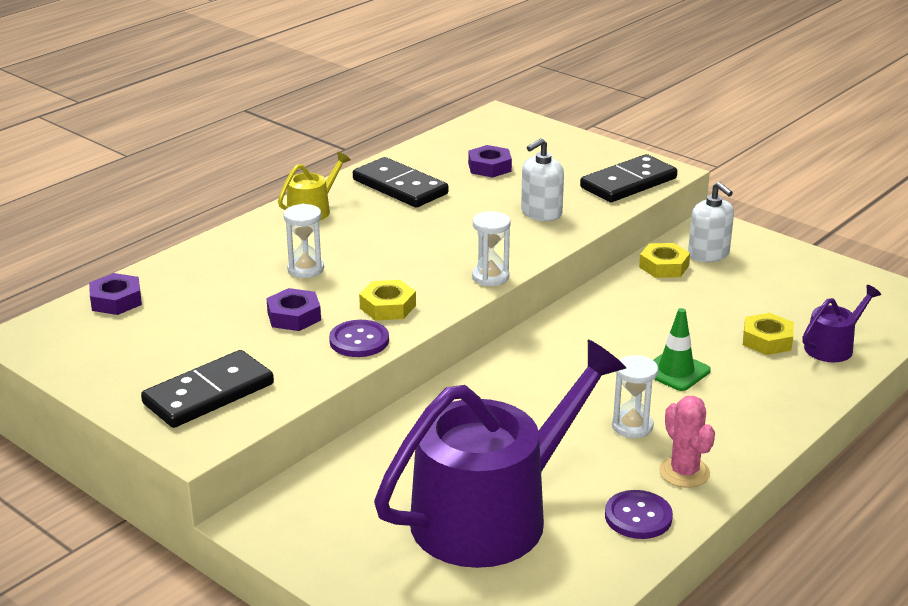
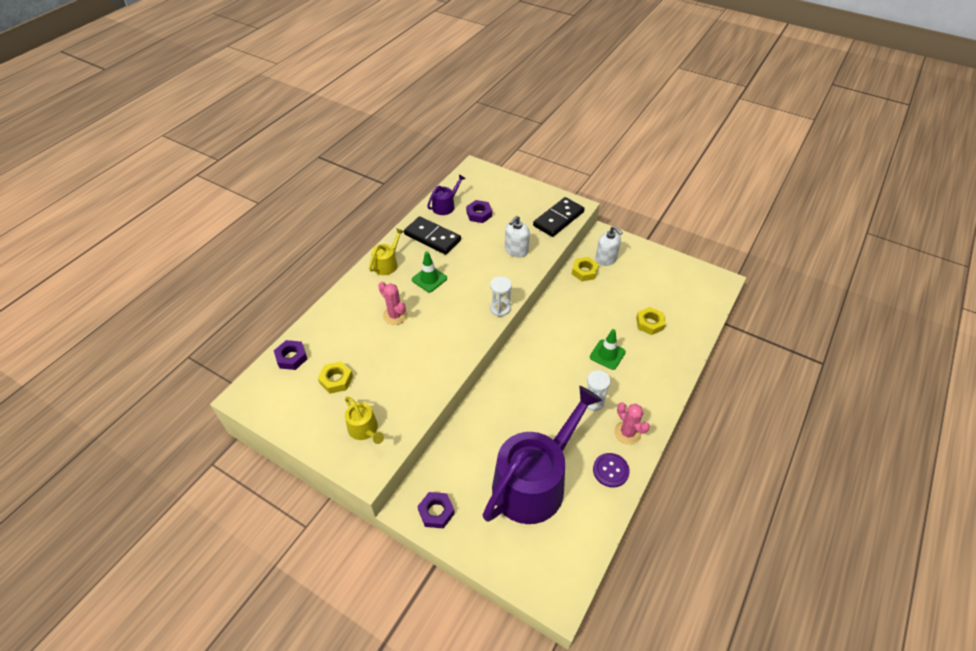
camera: 10 degrees left, 20 degrees up
(208, 394) = (365, 429): black domino -> yellow watering can
(294, 316) = (398, 357): purple nut -> purple nut (436, 512)
(305, 269) = (395, 315): white hourglass -> pink cactus
(359, 341) = (439, 372): purple button -> none
(378, 233) = (429, 279): none -> green traffic cone
(388, 307) = (449, 341): yellow nut -> yellow nut (336, 380)
(833, 347) = (684, 324): purple watering can -> purple watering can (445, 206)

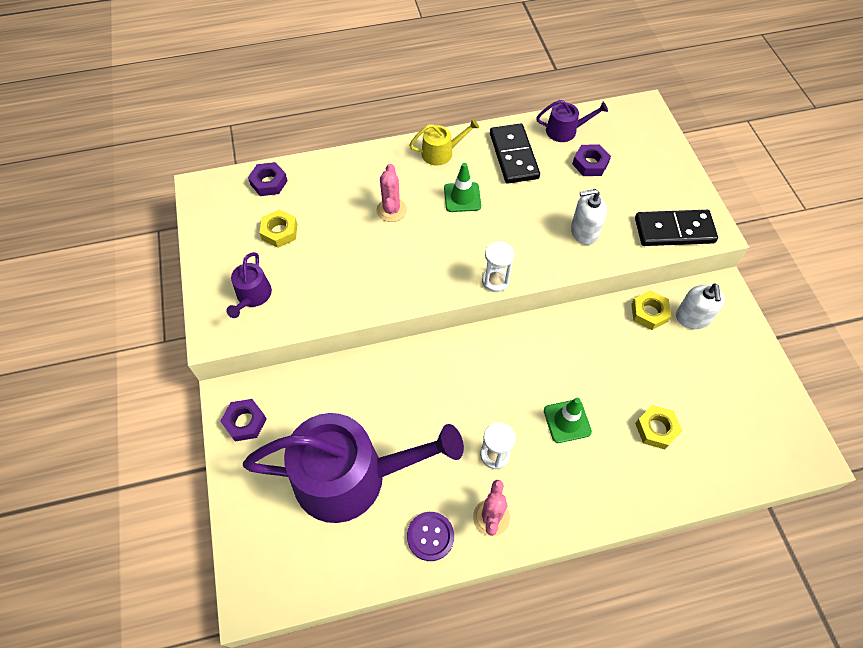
camera: 45 degrees right, 10 degrees up
(365, 429) = (252, 296): yellow watering can -> purple watering can

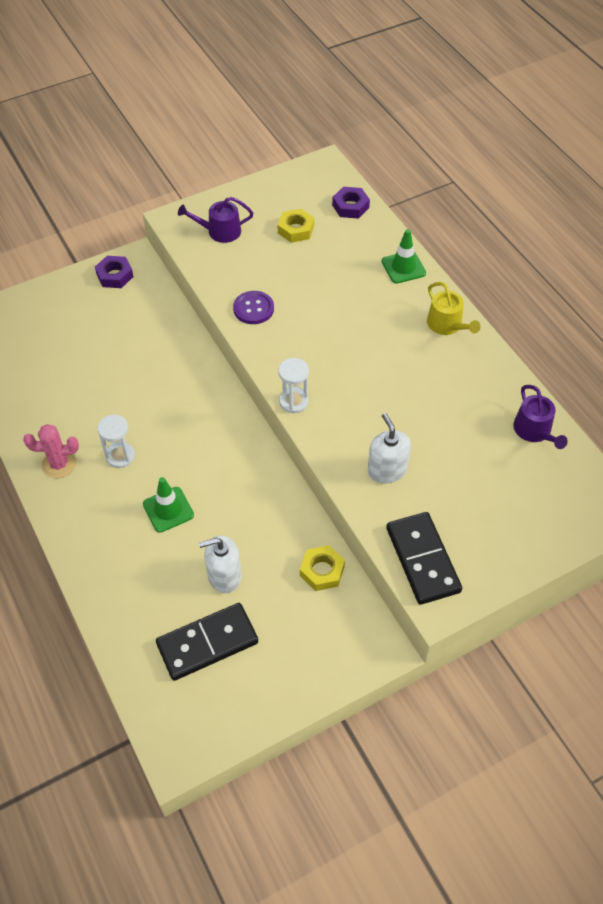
camera: 75 degrees right, 5 degrees down
(351, 476) = (79, 357): purple watering can -> none
(391, 210) = (352, 302): pink cactus -> none
(430, 536) = (35, 423): purple button -> purple button (253, 309)
(462, 197) = (392, 354): green traffic cone -> green traffic cone (403, 267)
(513, 156) = (471, 388): black domino -> black domino (207, 643)
(590, 164) = (492, 462): purple nut -> none
(656, 429) = (177, 591): yellow nut -> none
(692, 318) = (329, 617): white soap dispenser -> white soap dispenser (224, 575)

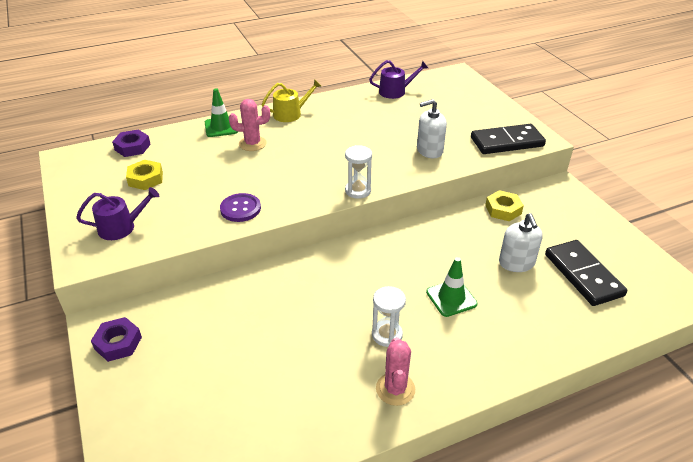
camera: 85 degrees left, 15 degrees down
(220, 231) = (121, 227): purple watering can -> purple watering can turned 105 degrees counterclockwise
(373, 300) = (252, 144): none -> pink cactus

